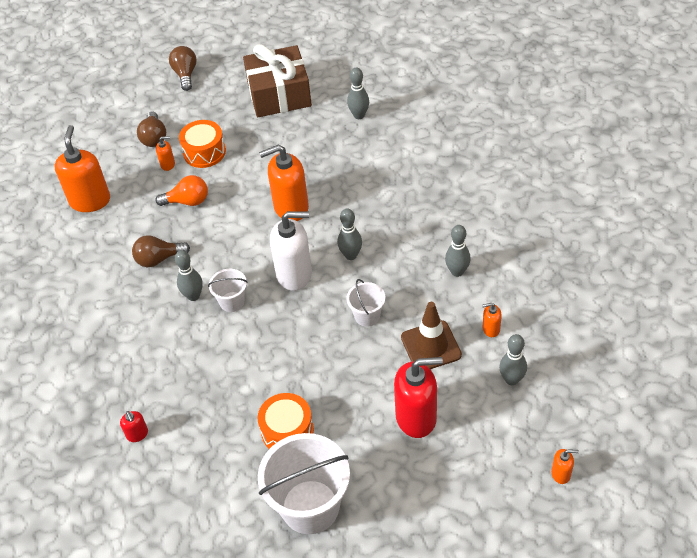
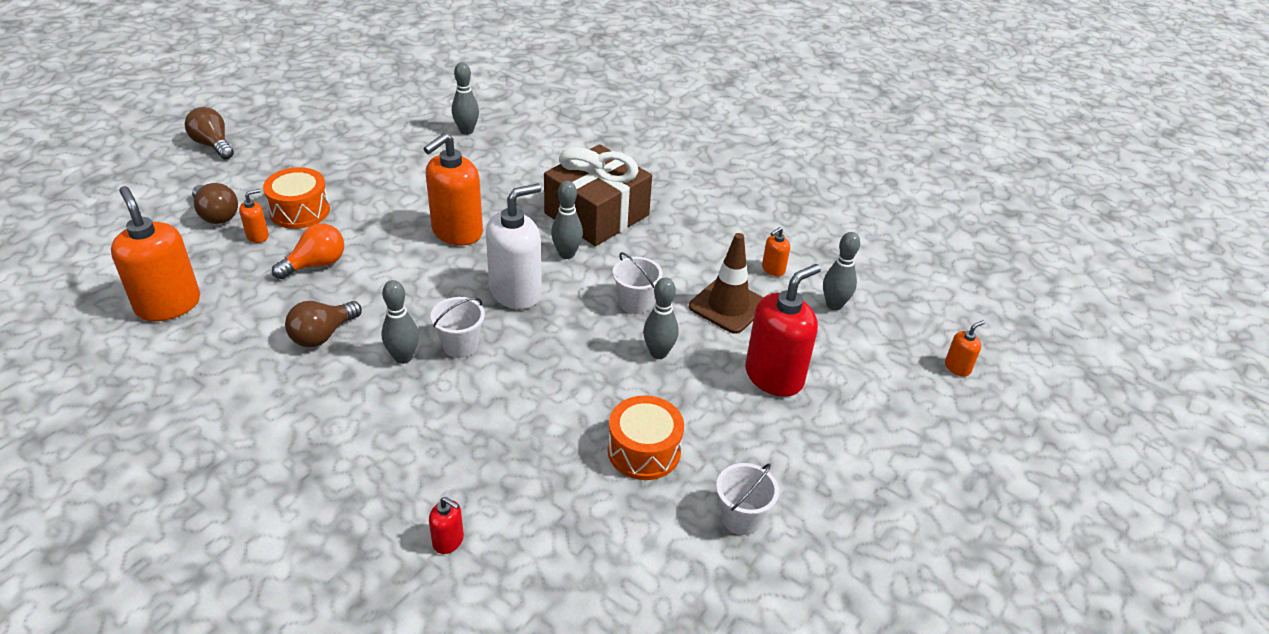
camera: 40 degrees left, 10 degrees down
(279, 94) = (354, 135): brown gift -> brown gift (597, 214)
(310, 507) = (741, 518): white bucket -> white bucket, size x0.49
(457, 272) = (694, 232): grey bowling pin -> grey bowling pin (658, 353)

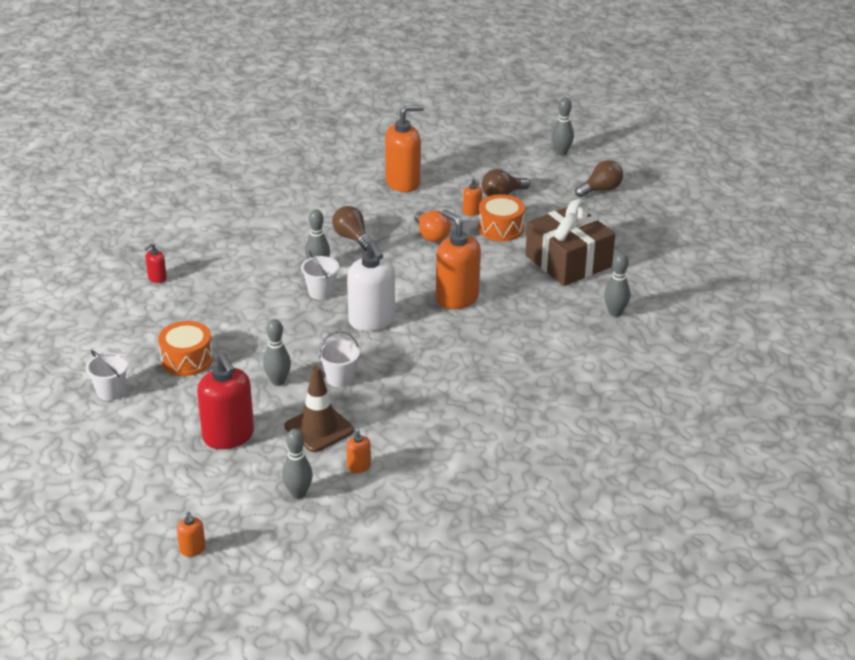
camera: 105 degrees right, 5 degrees down
(567, 254) = (413, 351): grey bowling pin -> grey bowling pin (561, 152)
(597, 214) = (466, 374): brown gift -> brown gift (568, 261)

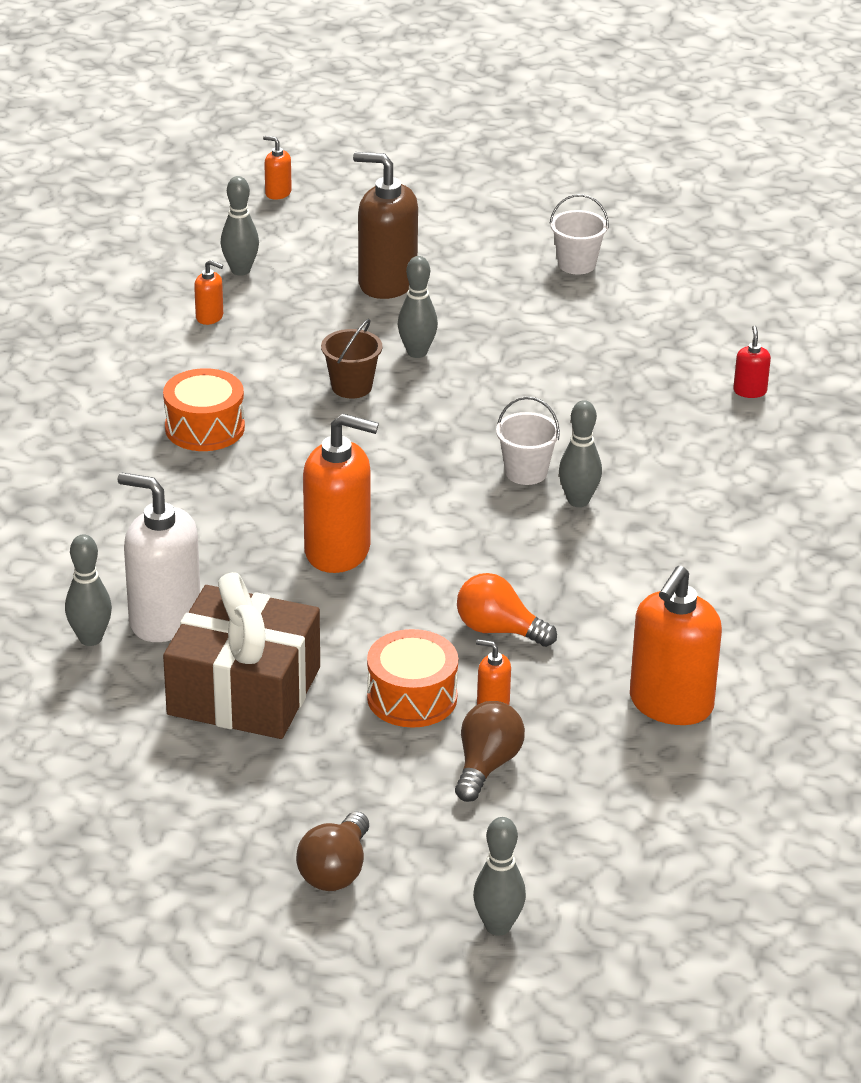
camera: 140 degrees right, 0 degrees up
(187, 359) = (553, 327): orange drum -> orange drum (204, 428)
(228, 436) = (387, 283): red soap dispenser -> brown soap dispenser
(319, 428) = (301, 330): brown traffic cone -> none
(340, 378) = (351, 387): white bucket -> brown bucket
(352, 238) = (601, 568): brown light bulb -> none
(372, 321) = (408, 468): white soap dispenser -> white soap dispenser (164, 619)

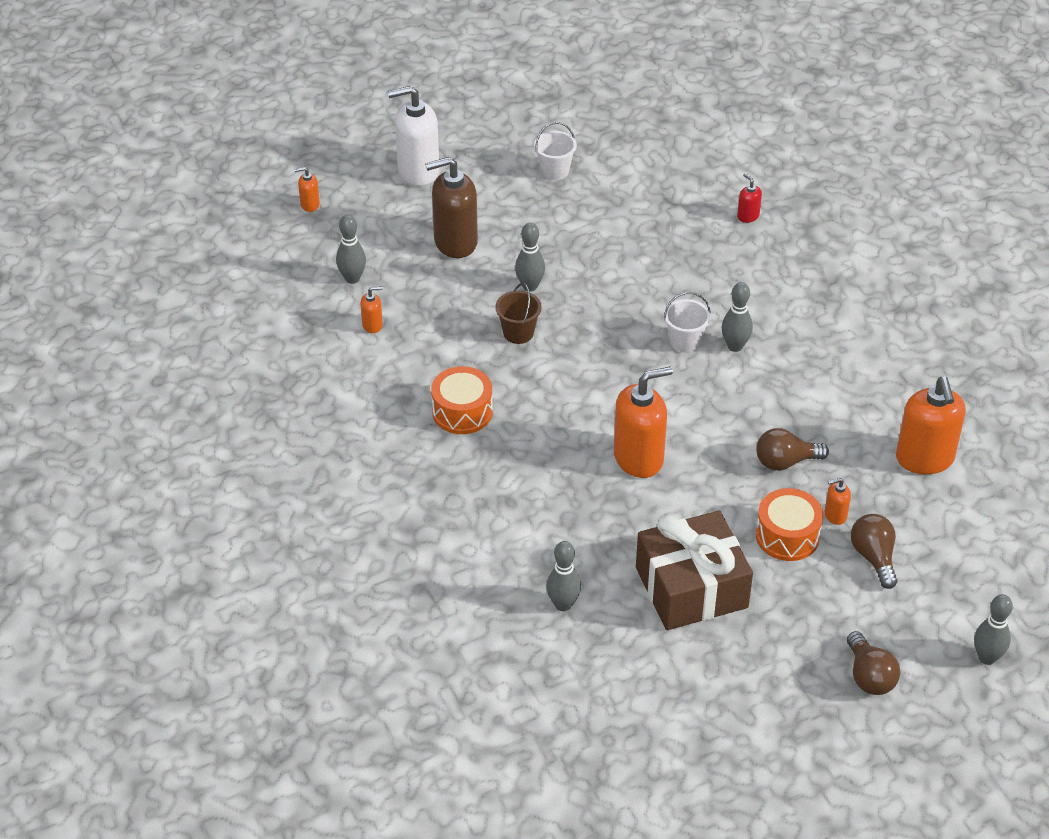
camera: 35 degrees left, 10 degrees up
(164, 619) = (591, 565): white soap dispenser -> white soap dispenser (418, 171)
(498, 630) = (785, 462): orange light bulb -> brown light bulb

